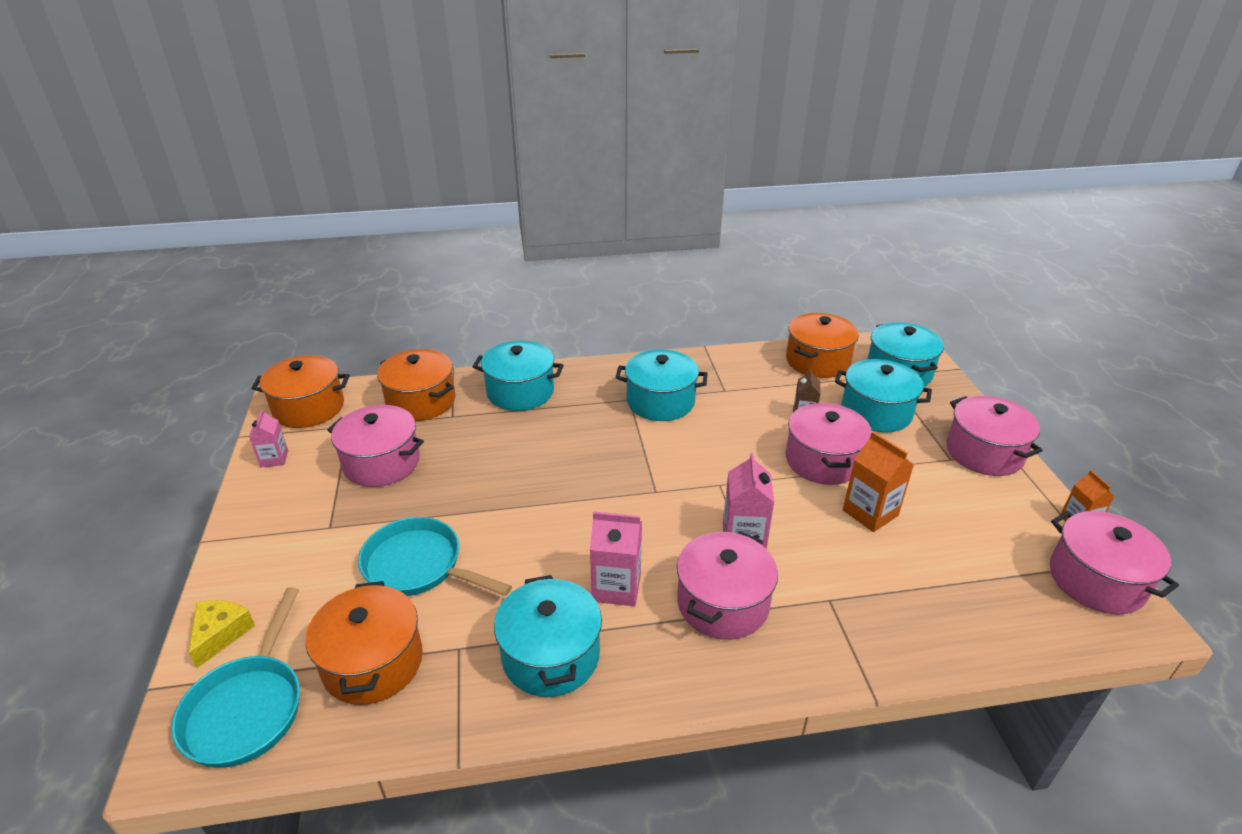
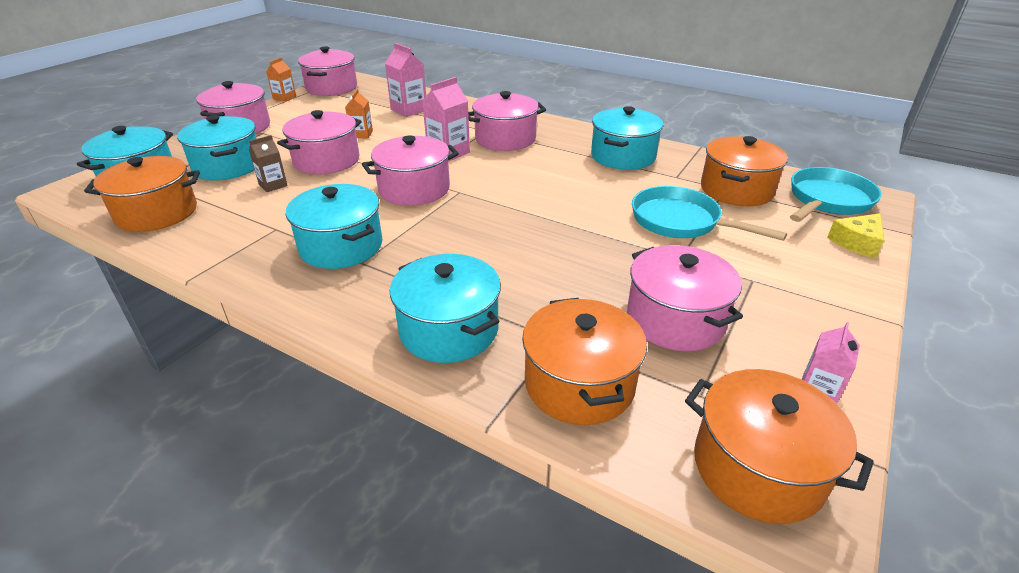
camera: 140 degrees left, 0 degrees up
(418, 566) = (680, 222): turquoise pan -> turquoise pan turned 150 degrees clockwise
(616, 587) = (554, 164): pink carton -> pink carton (409, 110)
(695, 472) = (414, 189): none -> pink pot
(870, 513) = (361, 134): orange carton -> orange carton, size x0.63

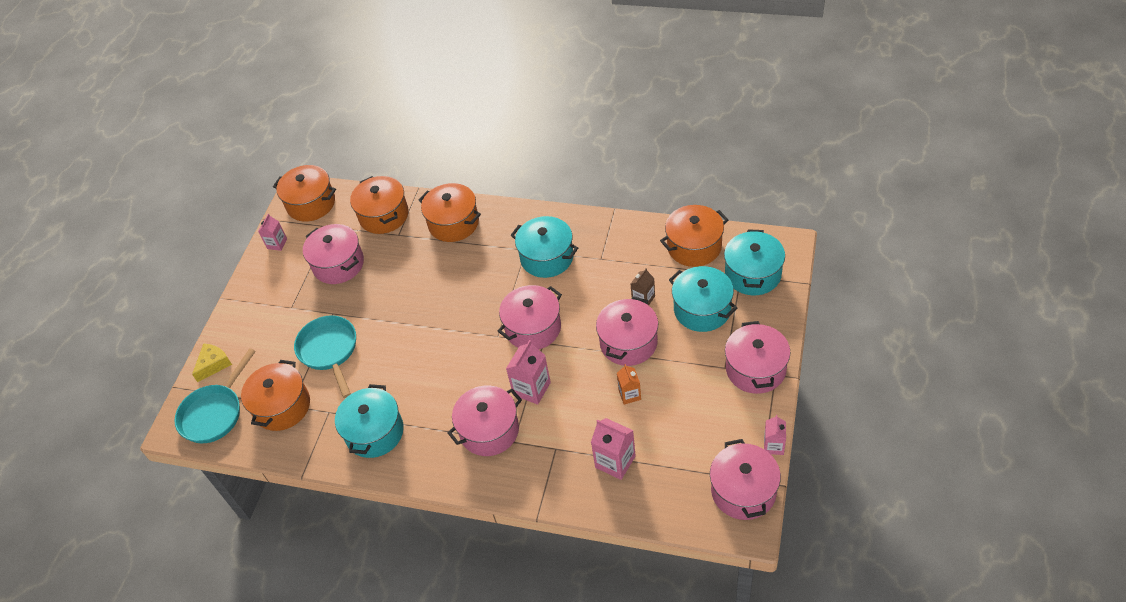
camera: 170 degrees right, 15 degrees up
(284, 98) = (773, 446): orange carton -> pink carton
(449, 330) = (453, 223): turquoise pot -> orange pot
(680, 222) = (329, 351): turquoise pan -> turquoise pan turned 135 degrees counterclockwise

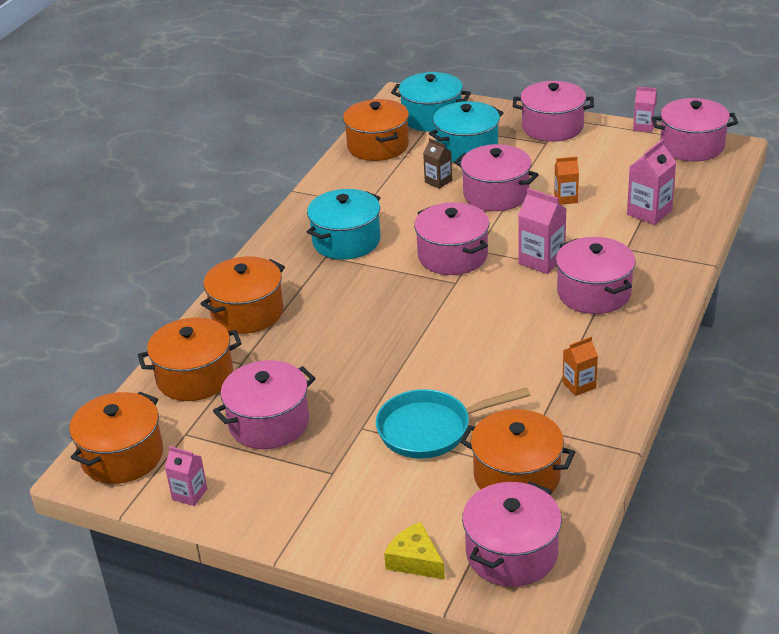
camera: 85 degrees left, 15 degrees down
(214, 413) = (511, 553): turquoise pan -> pink pot
(374, 432) = (579, 385): turquoise pot -> orange carton

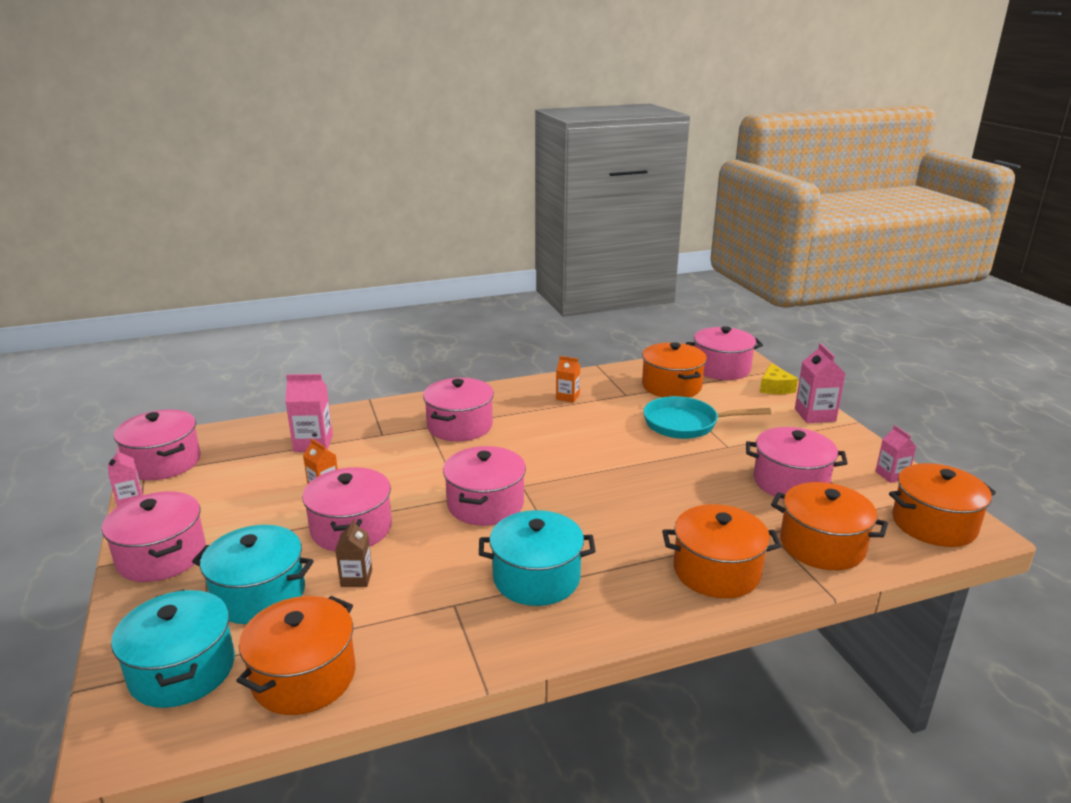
camera: 135 degrees left, 10 degrees down
(430, 429) = (685, 424): turquoise pan -> turquoise pan turned 150 degrees clockwise
(541, 261) = (442, 461): pink carton -> pink carton (815, 415)

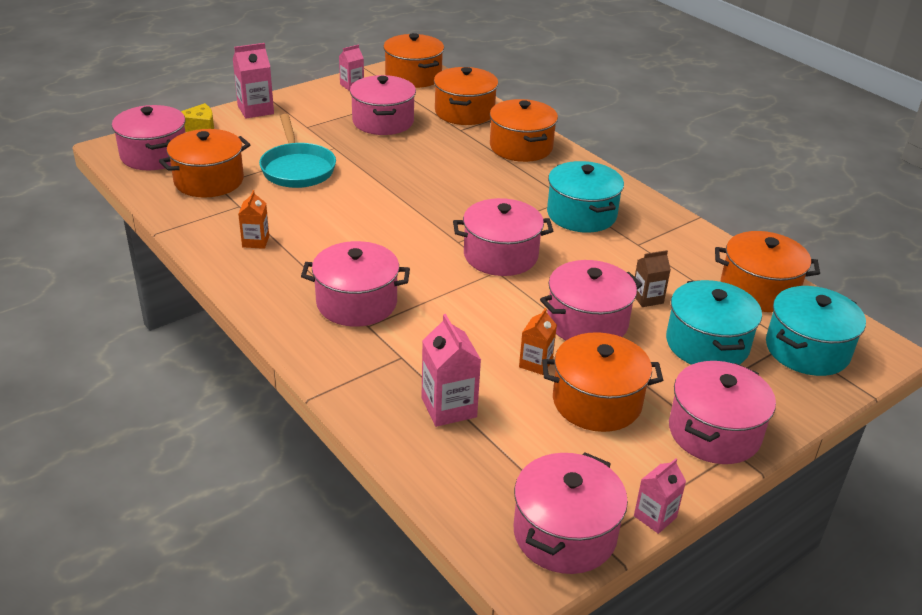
camera: 110 degrees left, 10 degrees up
(255, 506) = (597, 402): none -> orange pot

